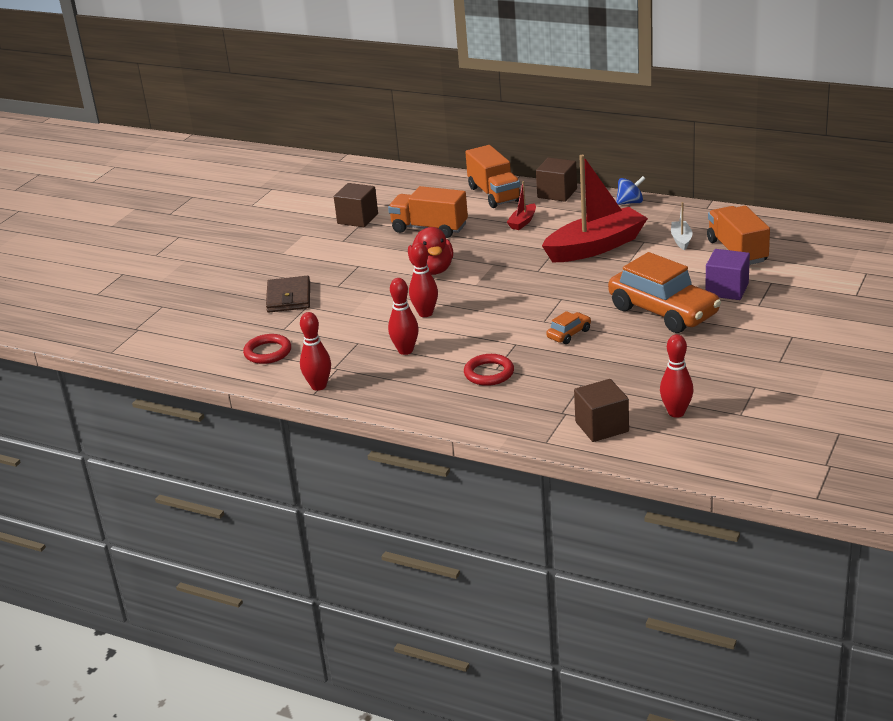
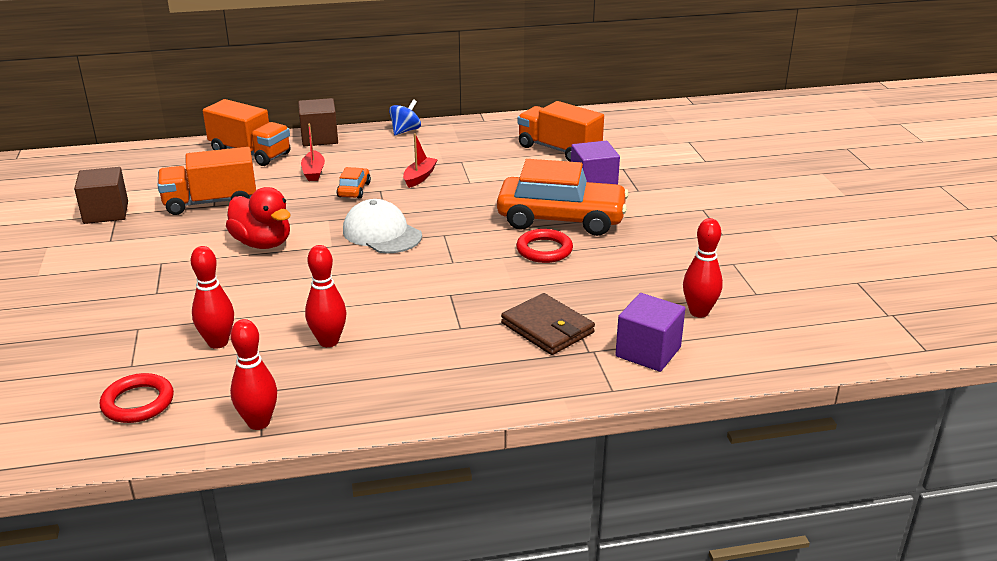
camera: 40 degrees left, 0 degrees up
(289, 297) = (100, 325): brown wallet -> brown wallet (547, 328)
(425, 313) = (306, 292): red bowling pin -> red bowling pin (218, 342)
(489, 373) = (458, 335): red ring -> red ring (544, 250)
(519, 285) = (382, 233): none -> white cap
(569, 334) = (495, 267): orange car -> orange car (354, 190)
(595, 247) = (419, 177): red boat -> red boat, size x0.43
(602, 427) = (648, 352): brown cube -> purple cube
(681, 240) = (495, 152): white boat -> none

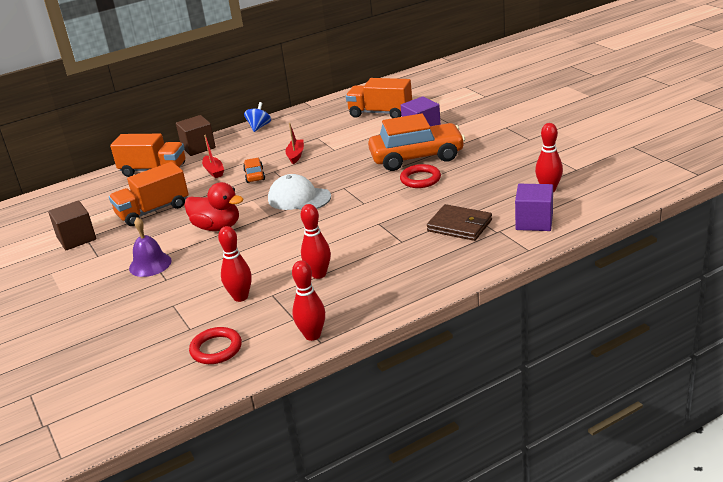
camera: 15 degrees left, 0 degrees up
(155, 268) = (150, 264): none -> purple bell

